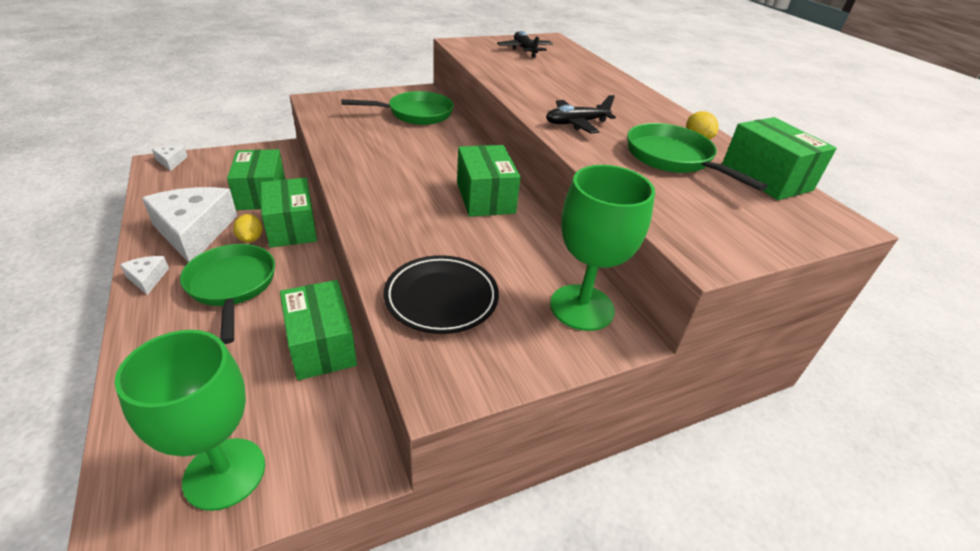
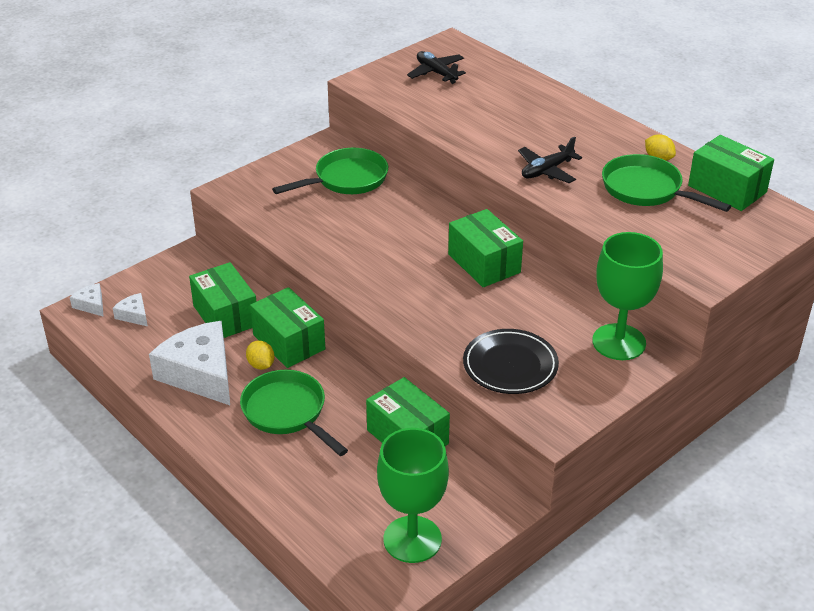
camera: 15 degrees left, 0 degrees up
(147, 278) = (205, 428): white cheese -> white cheese (134, 315)

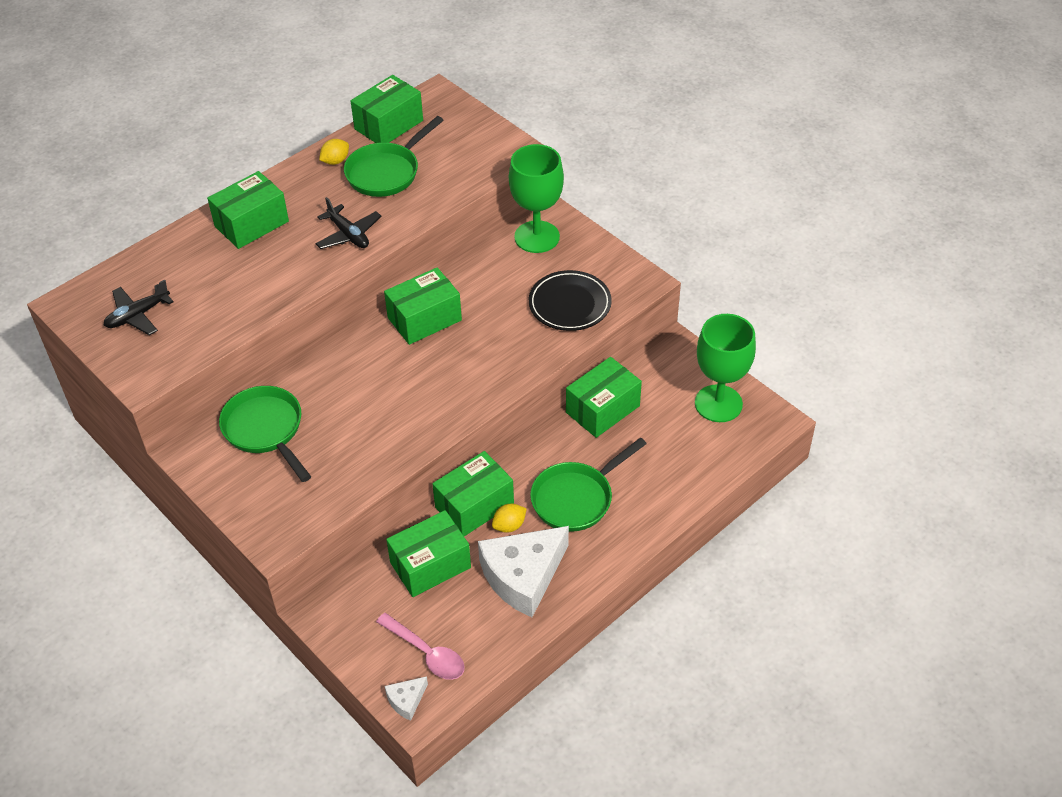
camera: 90 degrees left, 10 degrees up
(134, 315) = (426, 653): white cheese -> pink spoon
(557, 118) = (251, 224): none -> green box

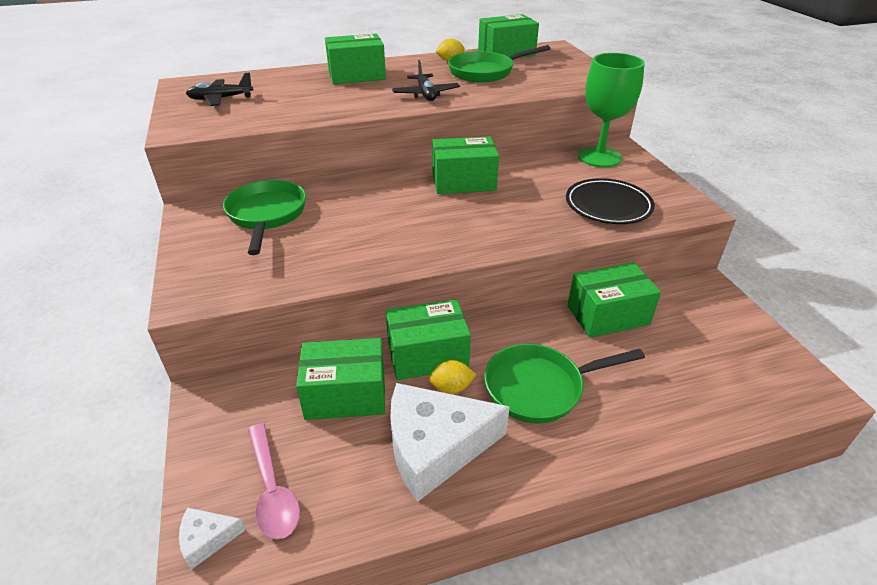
camera: 25 degrees right, 10 degrees down
(718, 403) = (745, 351): green goblet -> none

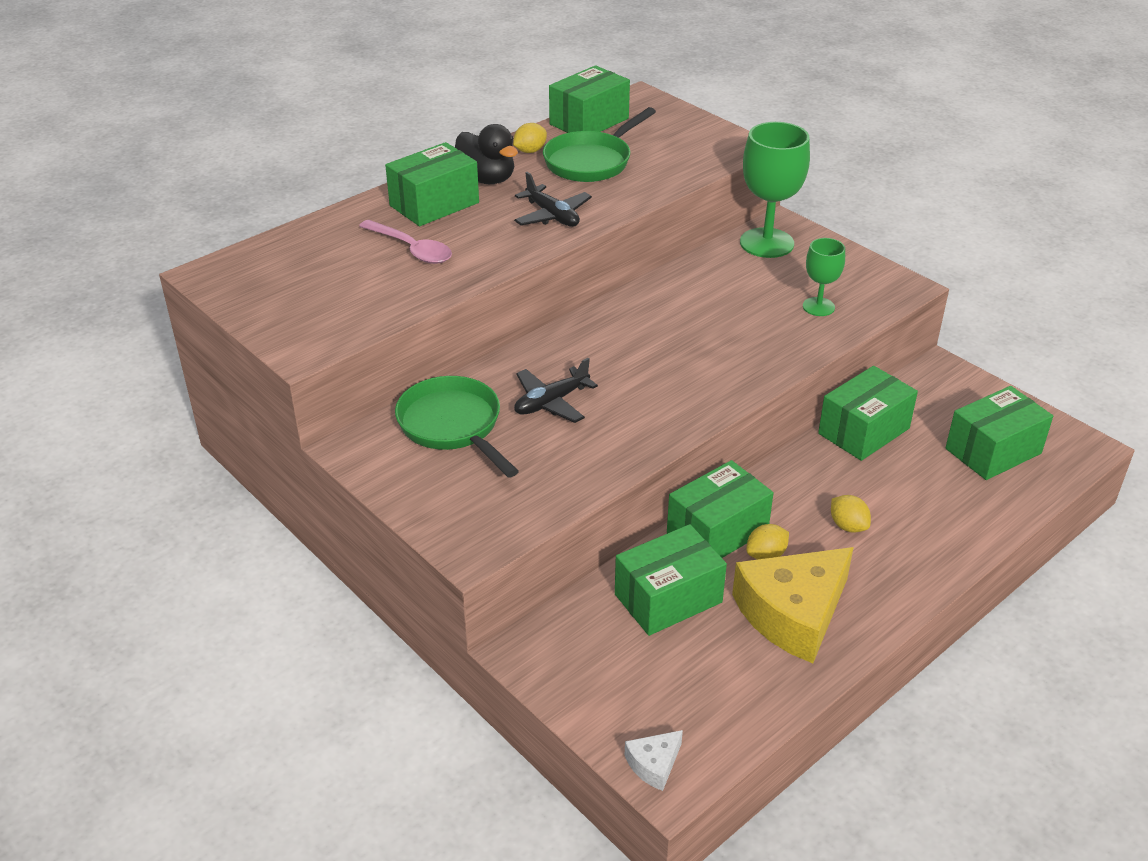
camera: 25 degrees left, 0 degrees up
(220, 99) = (296, 286): black plane -> black plane (551, 402)
(272, 490) = (675, 704): pink spoon -> pink spoon (412, 249)
(405, 69) = (486, 179): none -> black duck
(435, 447) = (793, 614): white cheese -> yellow cheese
(463, 182) = (642, 318): green box -> green box (993, 451)
(540, 387) = (848, 526): green pan -> yellow lemon
(608, 205) = (818, 307): black plate -> green goblet

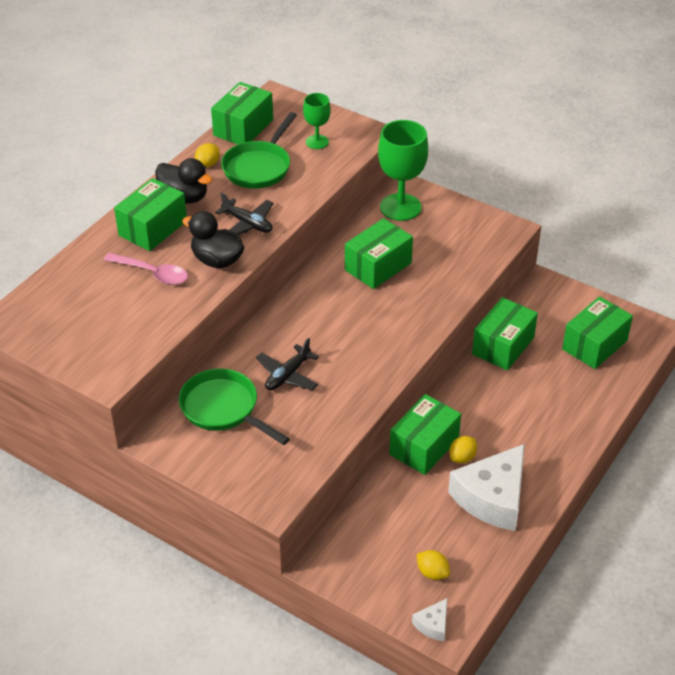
camera: 15 degrees left, 5 degrees up
(497, 248) = (217, 260): none -> black duck
(668, 598) = (406, 504): green box -> green box (378, 266)
(793, 614) = (492, 498): yellow cheese -> white cheese
(818, 307) = (454, 258): green goblet -> green goblet (317, 142)
(848, 526) = (511, 424): yellow lemon -> yellow lemon (432, 573)

